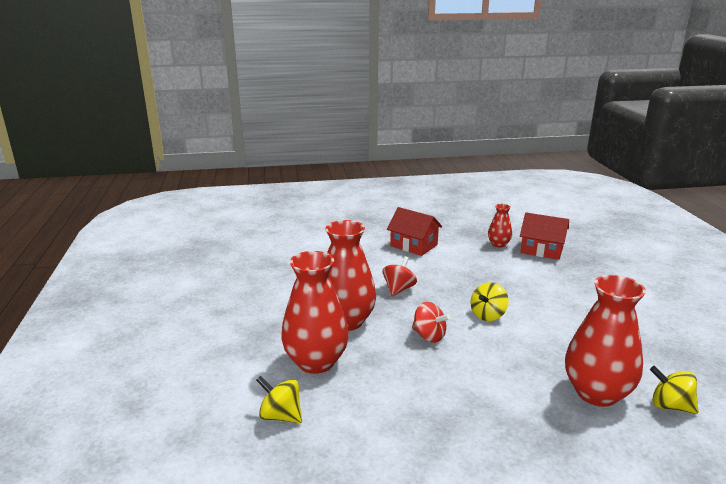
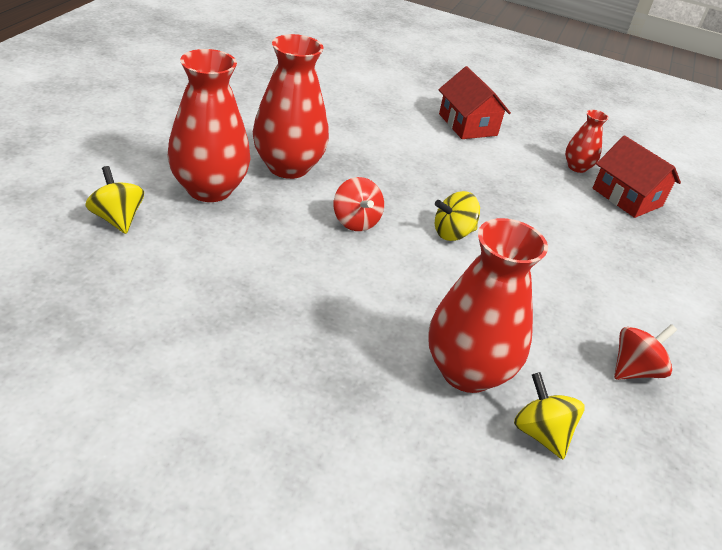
camera: 25 degrees right, 15 degrees up
(399, 289) = (387, 161): red spinning top -> red spinning top (634, 370)

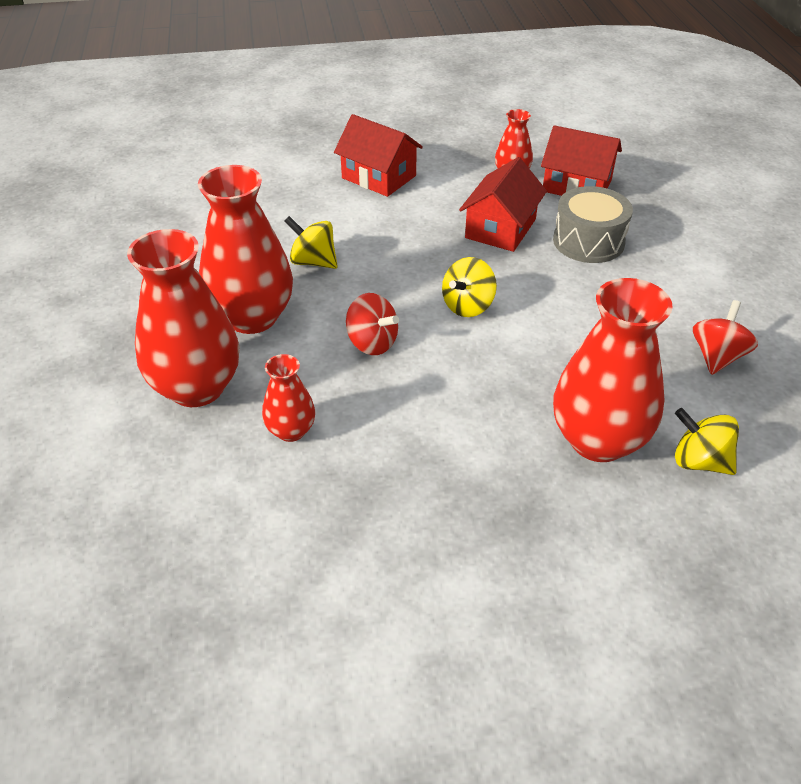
camera: 25 degrees left, 5 degrees up
(117, 219) = (133, 477): yellow spinning top -> yellow spinning top (313, 262)
(243, 245) = (291, 431): none -> red vase
(531, 197) = (500, 228): none -> red house
(598, 238) = (588, 241): none -> grey drum

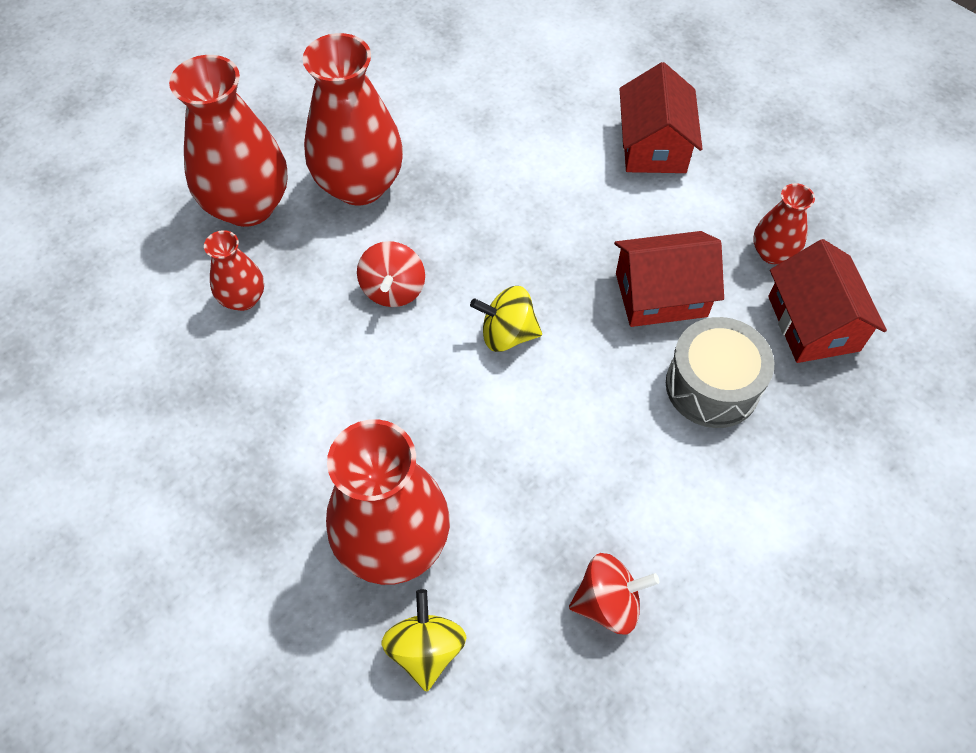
camera: 55 degrees right, 15 degrees up
(313, 262) = (471, 179): yellow spinning top -> none

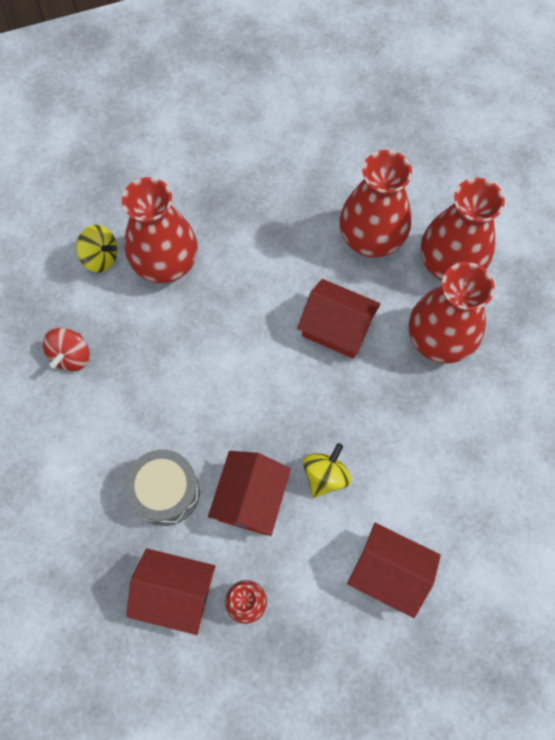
camera: 115 degrees right, 10 degrees up
(243, 298) = (371, 239): red vase -> red vase, size x1.97
(393, 290) = (337, 327): red spinning top -> red house
(507, 334) = (269, 382): yellow spinning top -> yellow spinning top (325, 475)

